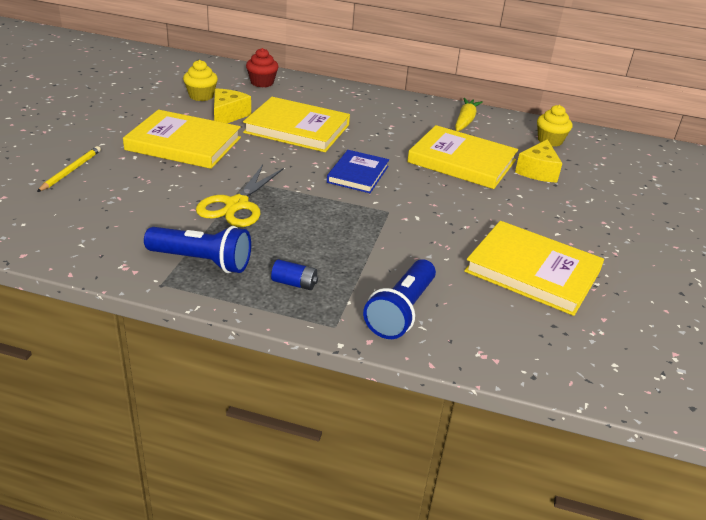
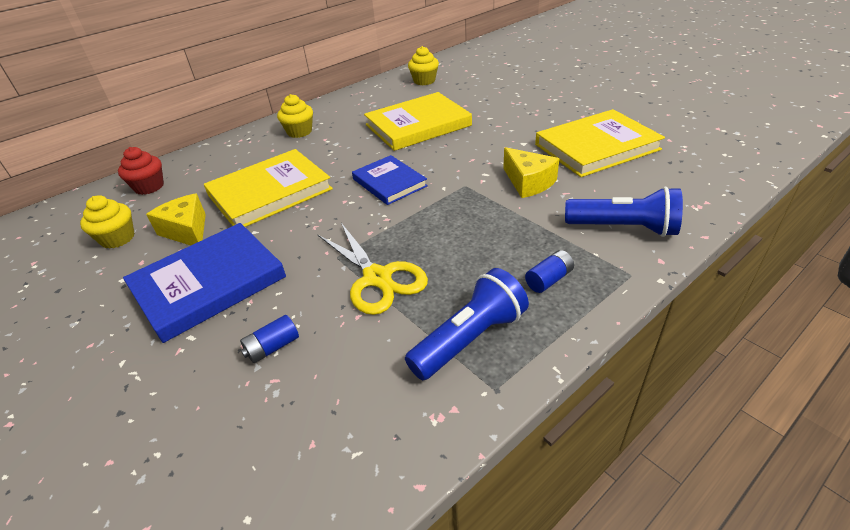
camera: 50 degrees left, 5 degrees up
(71, 170) = (156, 417): yellow pencil -> none
(144, 187) = (272, 347): none -> blue battery
(183, 144) = (208, 283): yellow book -> blue book
(390, 111) = (299, 132): none -> yellow cupcake
(401, 311) = (623, 228): blue flashlight -> blue flashlight turned 45 degrees counterclockwise
(465, 121) = (357, 103): yellow carrot -> none
(537, 171) = (462, 99): yellow cheese -> yellow cheese (528, 182)

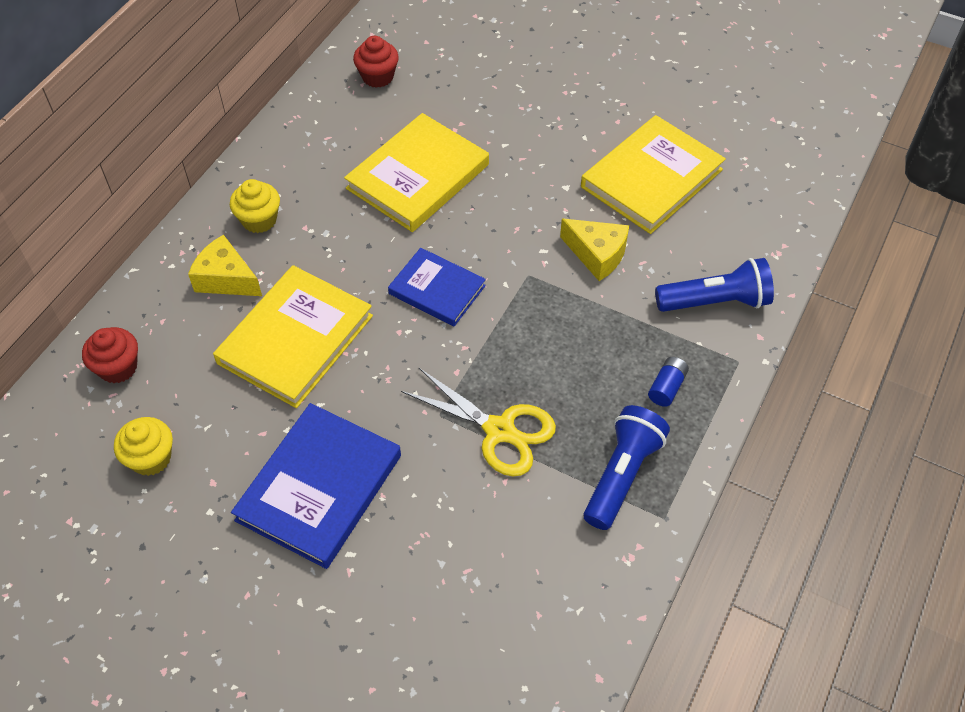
camera: 25 degrees left, 15 degrees up
(187, 231) = (233, 424): yellow cheese -> yellow cheese (226, 279)
(272, 347) = (443, 539): blue battery -> none
(424, 81) = (377, 77): yellow cupcake -> red cupcake

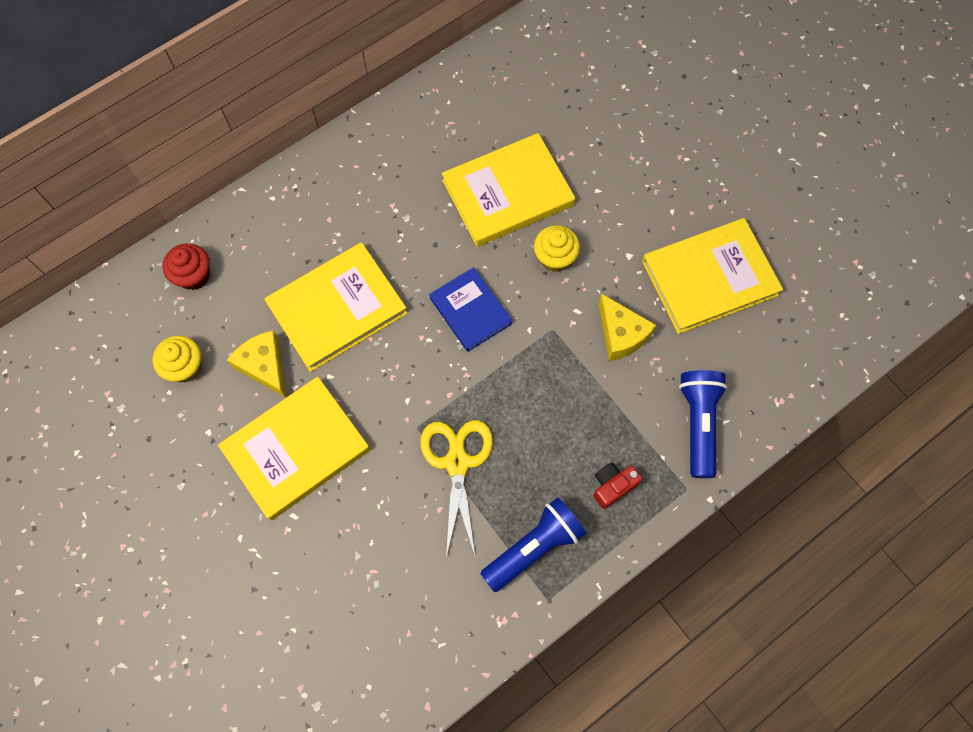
camera: 25 degrees right, 15 degrees up
(226, 279) = (308, 229): yellow cheese -> yellow cheese (265, 366)
(259, 220) = (359, 182): yellow cupcake -> yellow cupcake (555, 257)
(319, 488) = (296, 449): blue book -> yellow book
(377, 77) = (522, 75): red cupcake -> none
(499, 430) = (457, 463): yellow scissors -> yellow scissors turned 150 degrees counterclockwise
(667, 387) = (612, 486): blue battery -> red camera
(715, 301) = (698, 424): blue flashlight -> blue flashlight turned 105 degrees counterclockwise

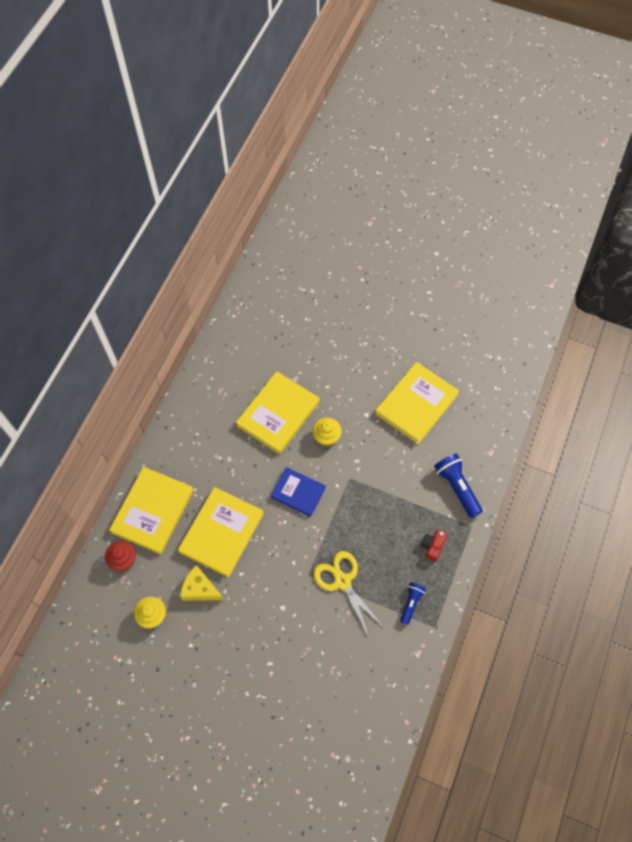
camera: 30 degrees left, 5 degrees down
(296, 449) = (248, 625): yellow book -> yellow book (153, 511)
(534, 547) = (411, 603): blue flashlight -> blue flashlight, size x0.60
(621, 334) = (388, 461): yellow cheese -> none

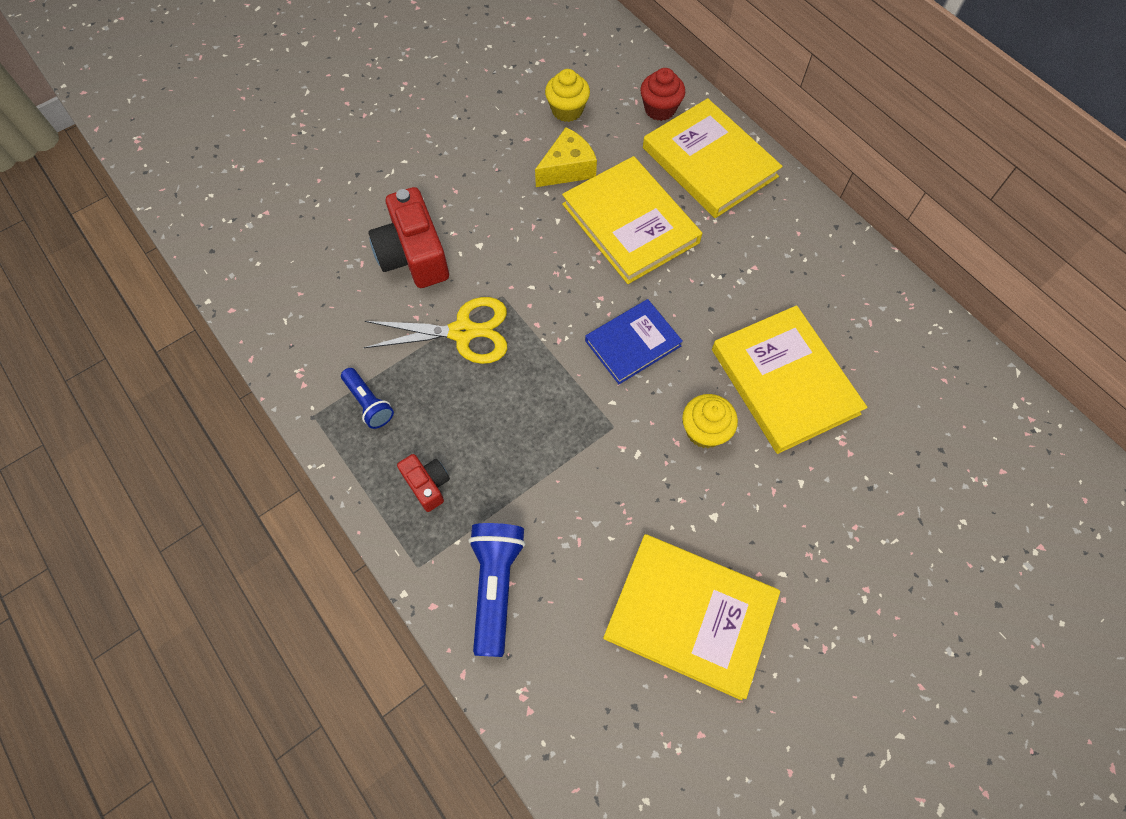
camera: 120 degrees right, 0 degrees up
(311, 641) = (413, 255): none -> red camera
(416, 404) = (690, 616): yellow book -> yellow book turned 45 degrees counterclockwise
(457, 487) = (495, 586): blue flashlight -> blue flashlight turned 90 degrees counterclockwise

